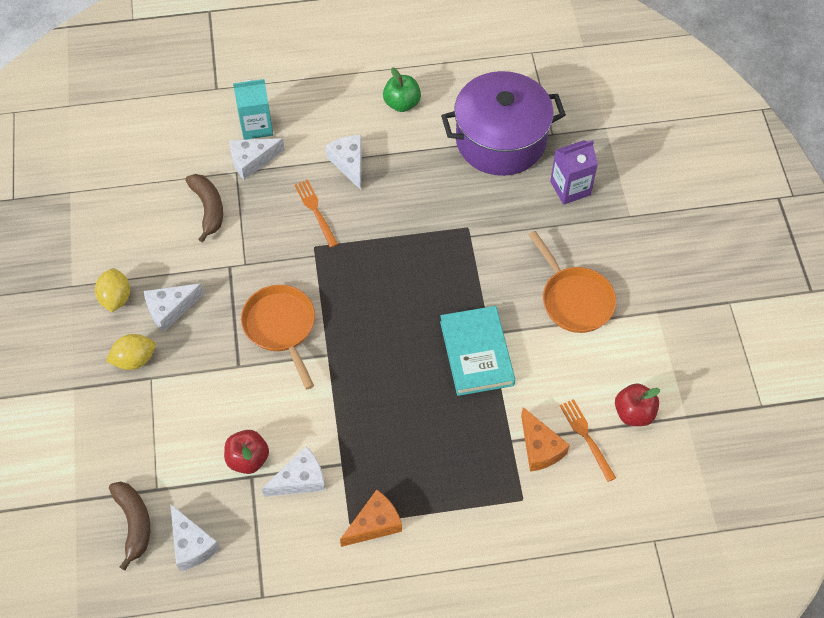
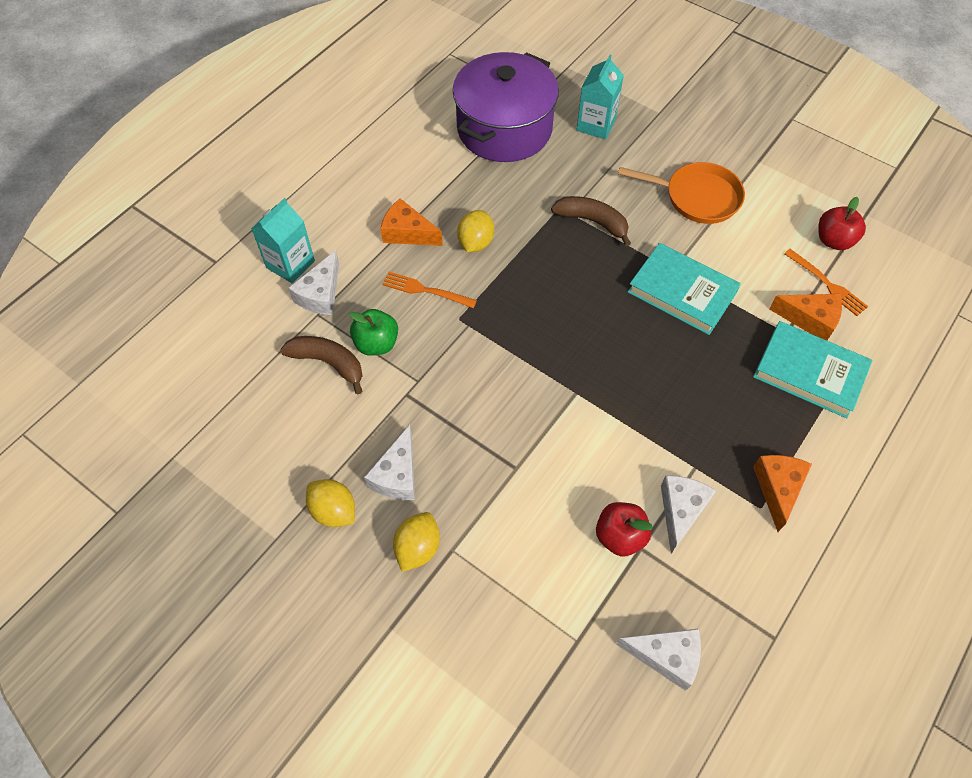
camera: 45 degrees left, 0 degrees up
(134, 523) = (595, 691): brown banana -> brown banana (592, 221)
(281, 327) = (512, 404): orange pan -> none
(349, 163) = (407, 233): white cheese -> orange cheese
(383, 205) = (475, 243): none -> yellow lemon
(402, 103) = (394, 158): green apple -> green apple (376, 343)
(492, 479) = (809, 372): none -> turquoise book
(570, 188) = (596, 124): purple carton -> turquoise carton
(586, 437) = (827, 284): orange fork -> orange fork turned 150 degrees counterclockwise

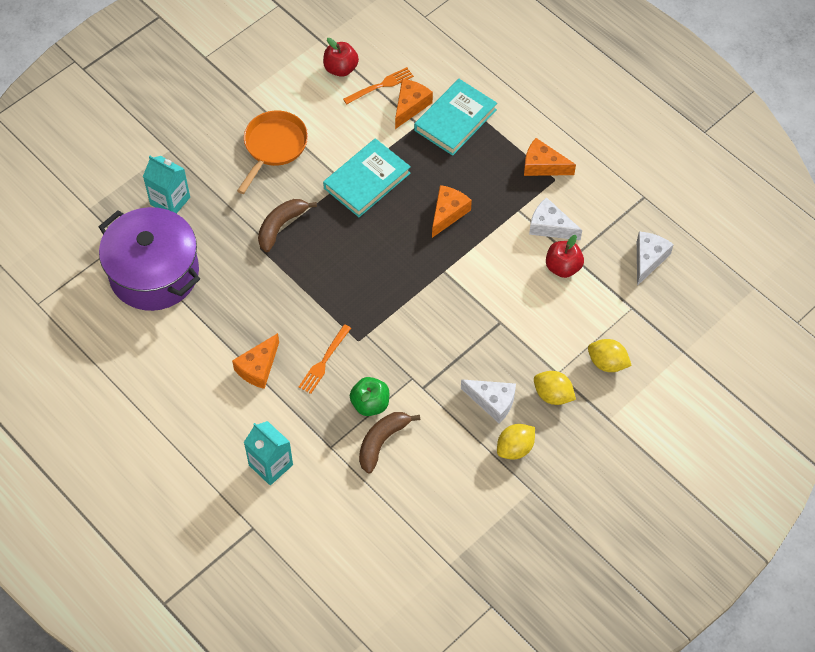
camera: 80 degrees left, 0 degrees up
(321, 294) = (310, 442): white cheese -> none
(475, 243) = (282, 316): yellow lemon -> yellow lemon (607, 363)
(663, 385) = (448, 213): none -> orange cheese

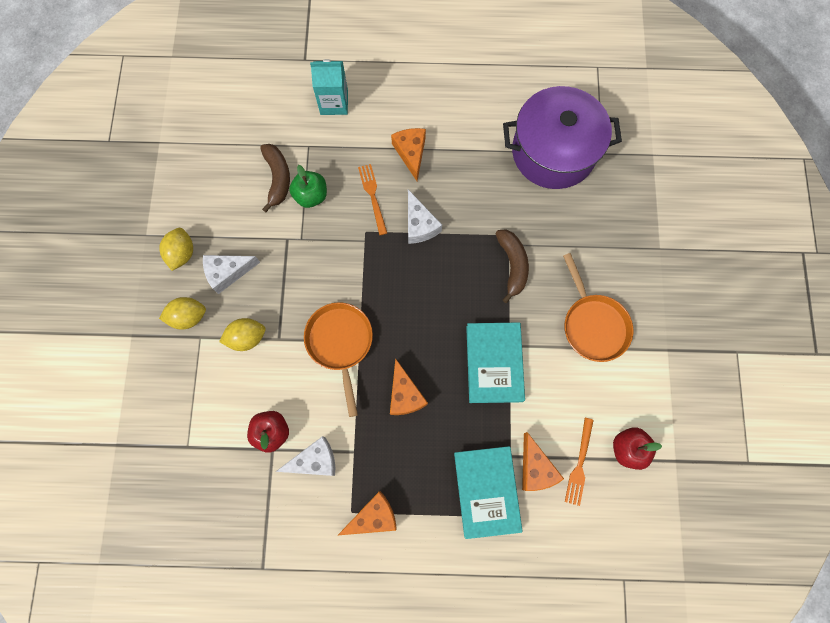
camera: 135 degrees right, 15 degrees up
(170, 201) = (609, 211): turquoise carton -> none
(458, 281) = (340, 343): none -> orange pan
(607, 363) = (168, 379): yellow lemon -> yellow lemon (247, 337)
(648, 259) = (209, 506): white cheese -> white cheese (419, 225)

